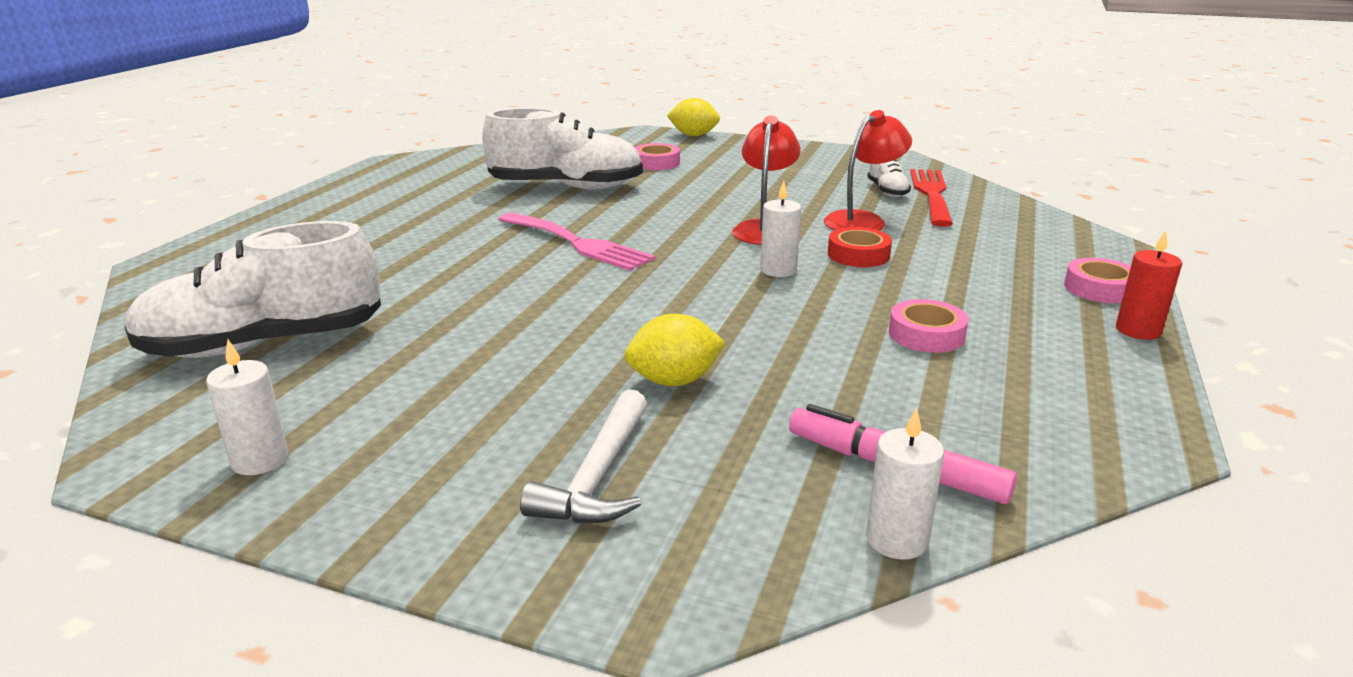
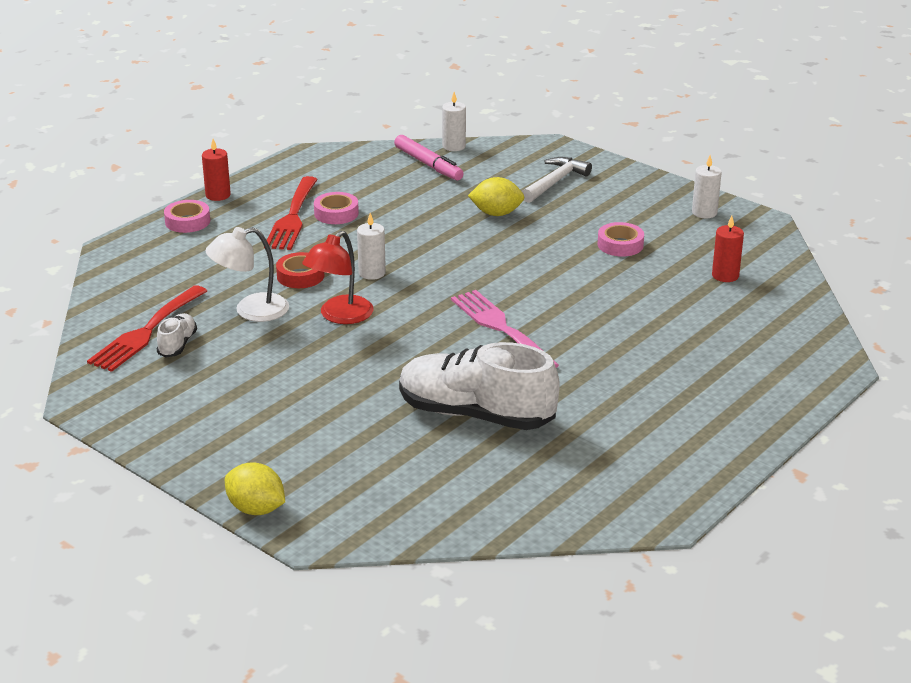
camera: 160 degrees left, 5 degrees up
(264, 344) = (725, 275): white shoe -> red candle
(656, 163) = (353, 445): pink tape -> pink tape (620, 245)
(863, 220) = (251, 310): red lamp -> white lamp
(977, 317) = (292, 217): none -> red fork

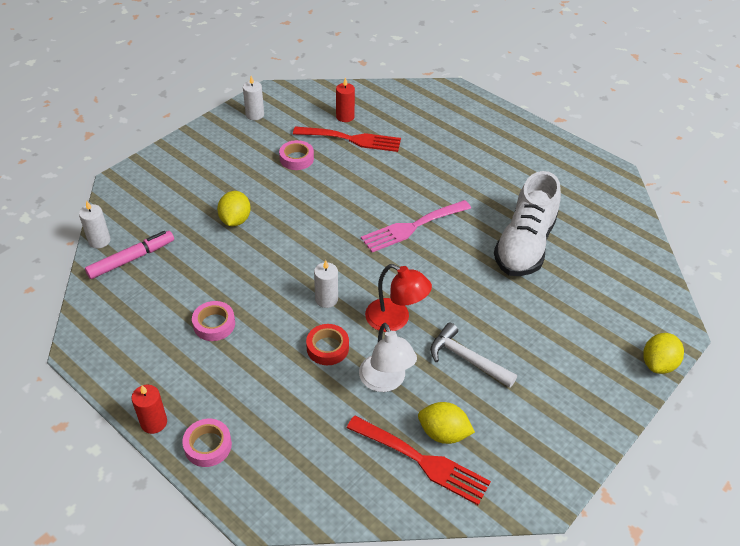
camera: 90 degrees left, 15 degrees up
(177, 345) = (443, 433): white shoe -> yellow lemon
(292, 217) = (216, 357): red fork -> red fork (352, 139)
(555, 182) = (187, 184): white hammer -> white hammer (466, 359)

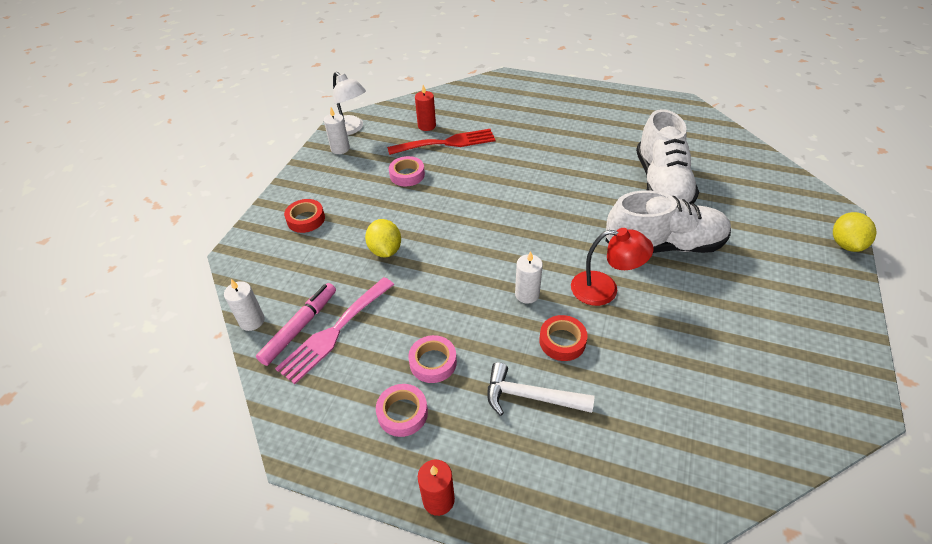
camera: 20 degrees left, 0 degrees up
(188, 171) = (306, 219): none -> red tape
(208, 446) = (515, 500): pink tape -> pink tape (402, 413)
(385, 381) = (640, 352): white lamp -> white lamp (350, 129)
(412, 227) = (556, 201): pink fork -> pink fork (334, 332)
(423, 461) = (734, 418): red fork -> none
(443, 433) = (730, 381): yellow lemon -> none
(466, 359) = (694, 301): white hammer -> white hammer (530, 397)
(479, 302) = (664, 245): none -> white shoe

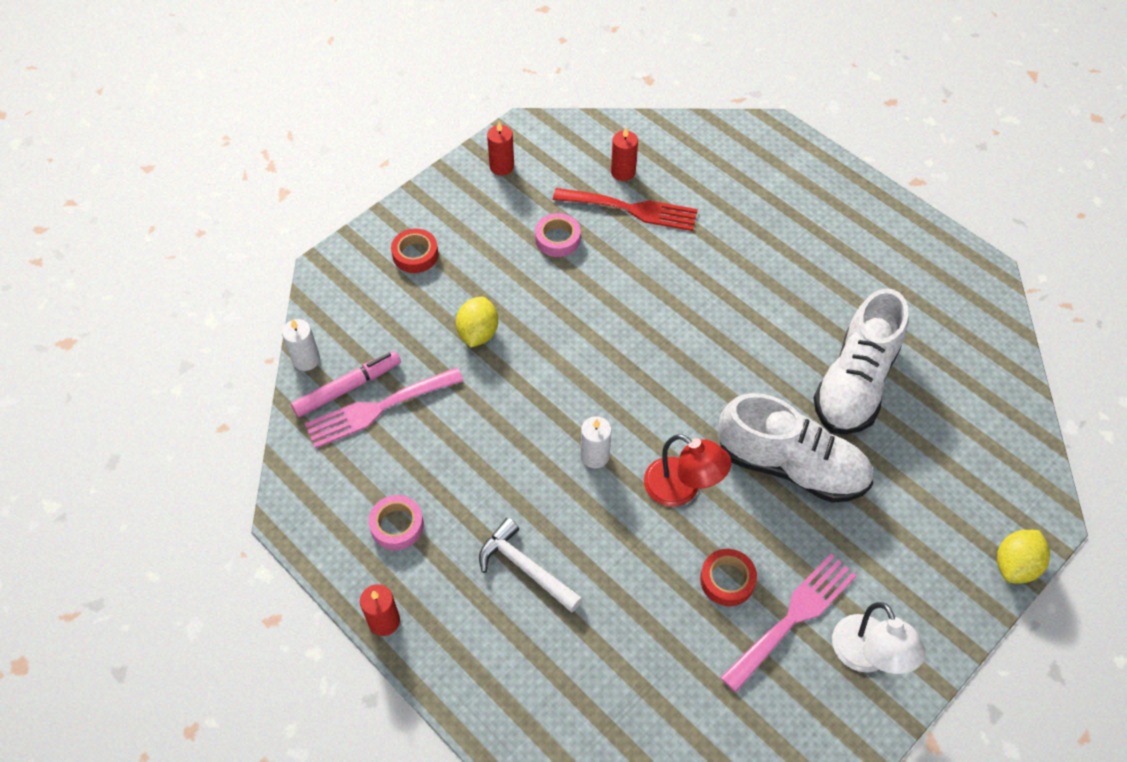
camera: 25 degrees right, 10 degrees up
(340, 149) = (502, 166): white candle -> red candle
(350, 129) = (529, 140): white lamp -> white lamp (867, 656)
(433, 362) = (454, 487): pink tape -> none
(562, 341) = (595, 526): red tape -> red tape (727, 580)
(747, 339) = (793, 617): none -> pink fork

